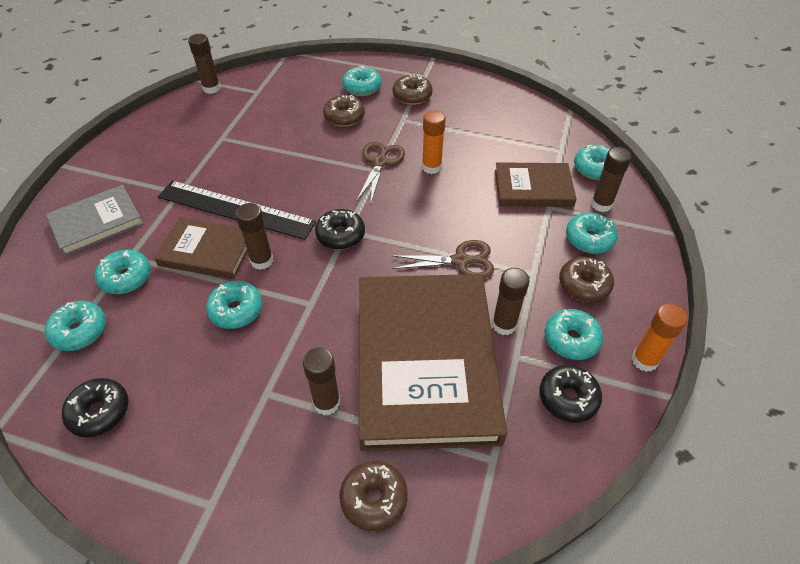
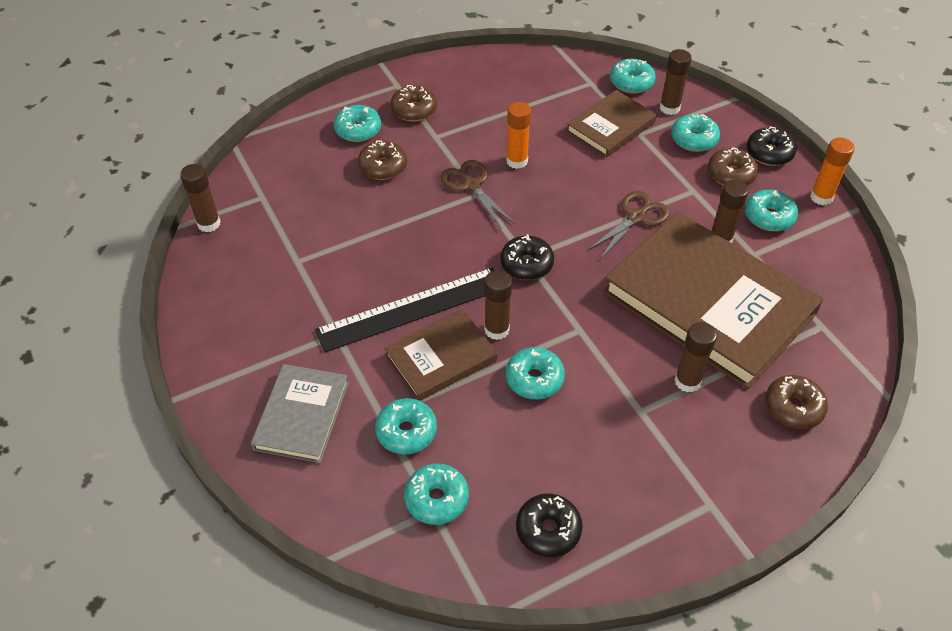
camera: 45 degrees left, 0 degrees up
(568, 398) = (812, 255): black donut -> black donut (769, 153)

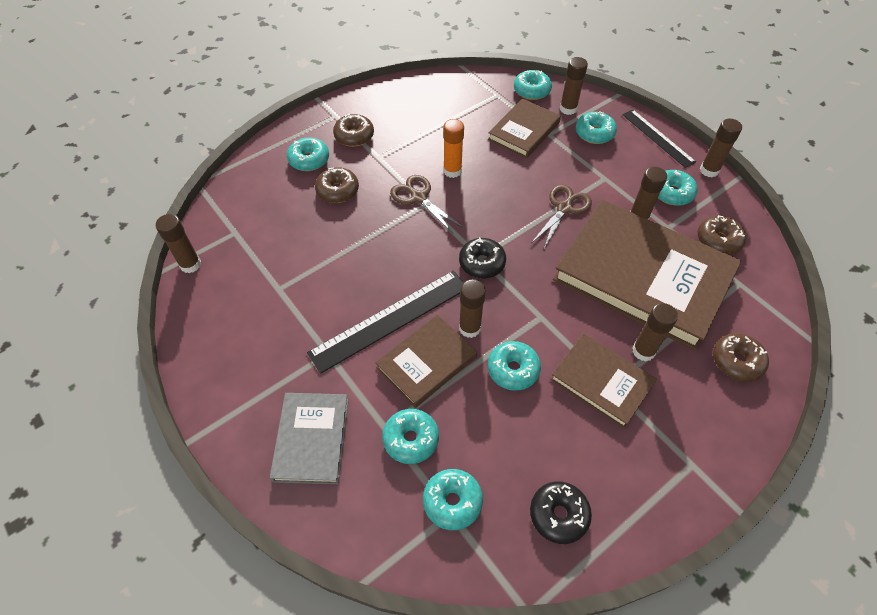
camera: 10 degrees left, 5 degrees up
(630, 406) = (601, 382): none -> brown book
(731, 174) = (632, 160): brown donut -> brown donut (718, 240)
(769, 153) = (658, 138): black donut -> black ruler
(821, 197) = (709, 170): orange glue stick -> brown glue stick

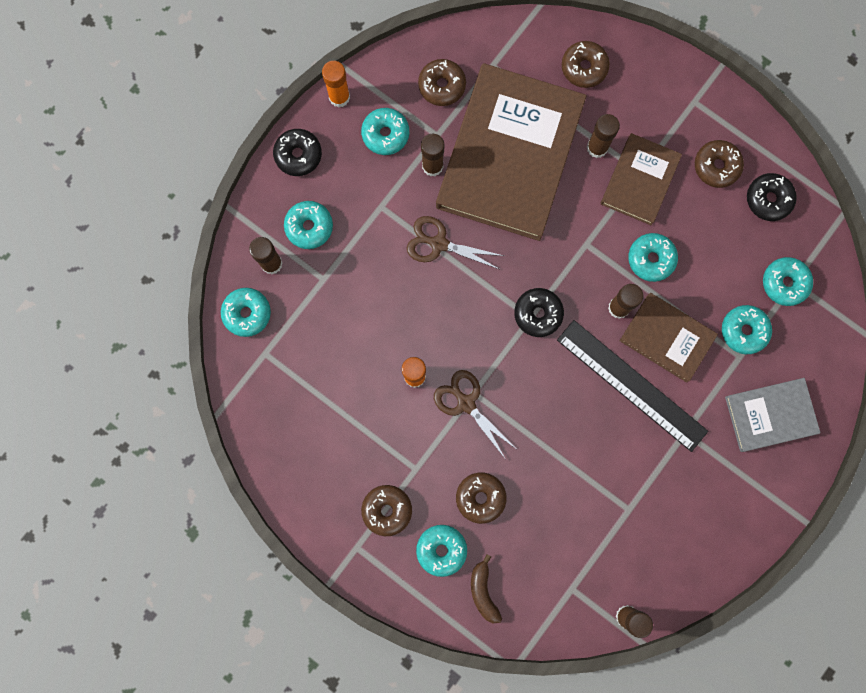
camera: 105 degrees left, 25 degrees up
(264, 177) = (483, 591): none -> brown banana
(418, 198) = (466, 403): brown scissors -> brown scissors turned 105 degrees clockwise
(524, 131) = (325, 309): brown book -> none
(608, 466) = (716, 166): none -> brown donut
(658, 138) = (298, 155): black ruler -> black donut
(709, 170) = (339, 97): brown glue stick -> orange glue stick

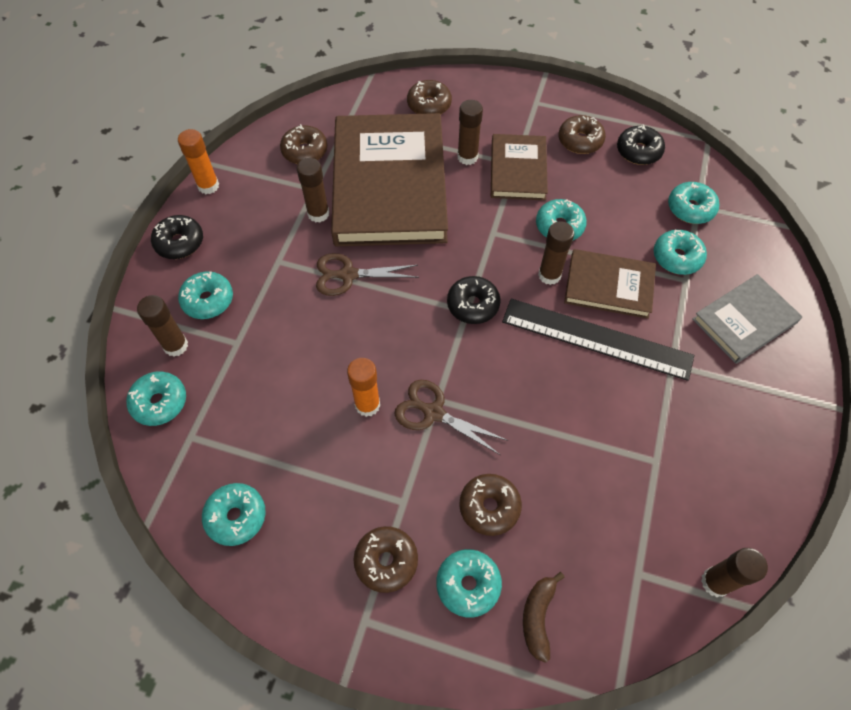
camera: 20 degrees left, 20 degrees down
(385, 134) = (263, 202): turquoise donut -> turquoise donut (236, 517)
(483, 591) = (538, 617): brown banana -> brown banana turned 45 degrees clockwise

